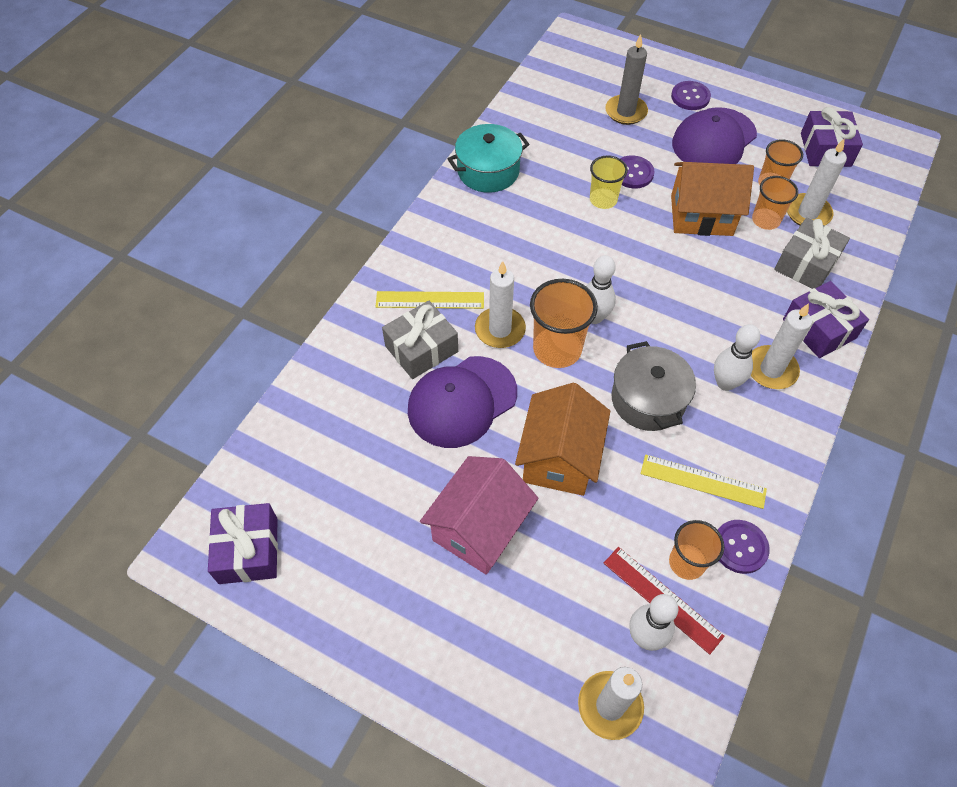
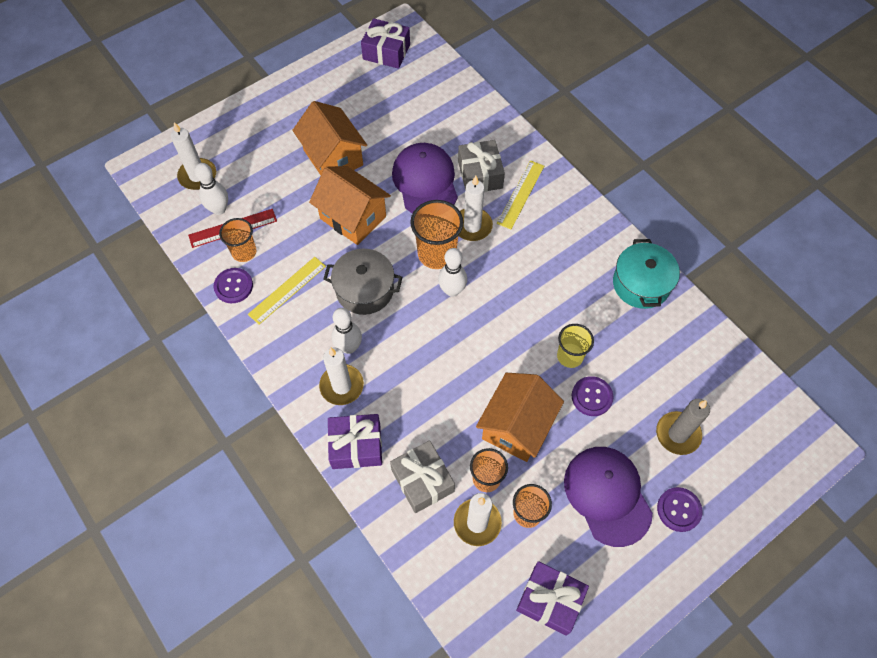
camera: 115 degrees right, 5 degrees up
(479, 528) = (333, 157): pink house -> orange house

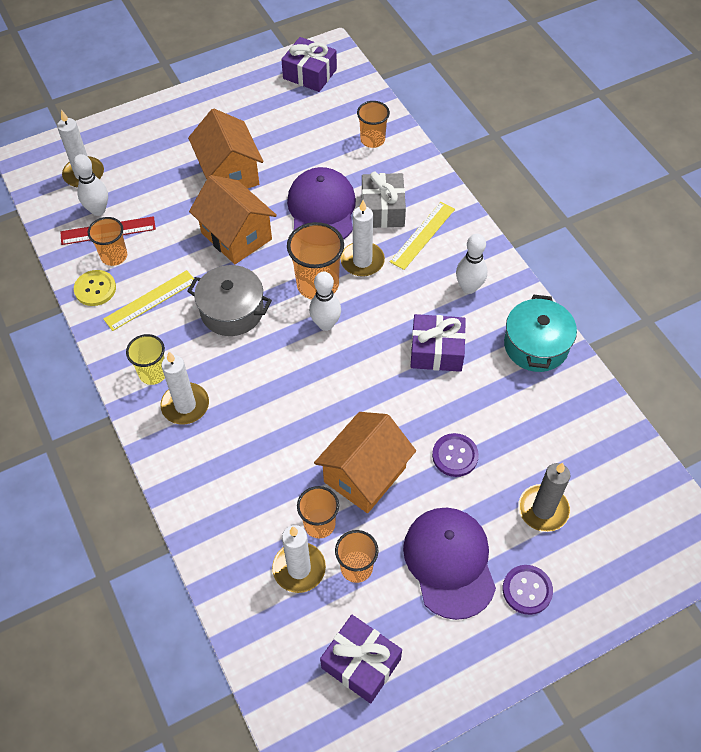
camera: 10 degrees right, 5 degrees down
(233, 286) = (95, 289): purple button -> yellow button
(349, 347) = (202, 367): white bowling pin -> white bowling pin (469, 287)
(356, 446) = (186, 469): purple gift -> purple gift (436, 351)
(422, 481) = (249, 516): grey gift -> none
(457, 109) = (372, 140): none -> orange cup
(570, 356) = (440, 410): yellow cup -> yellow cup (153, 373)

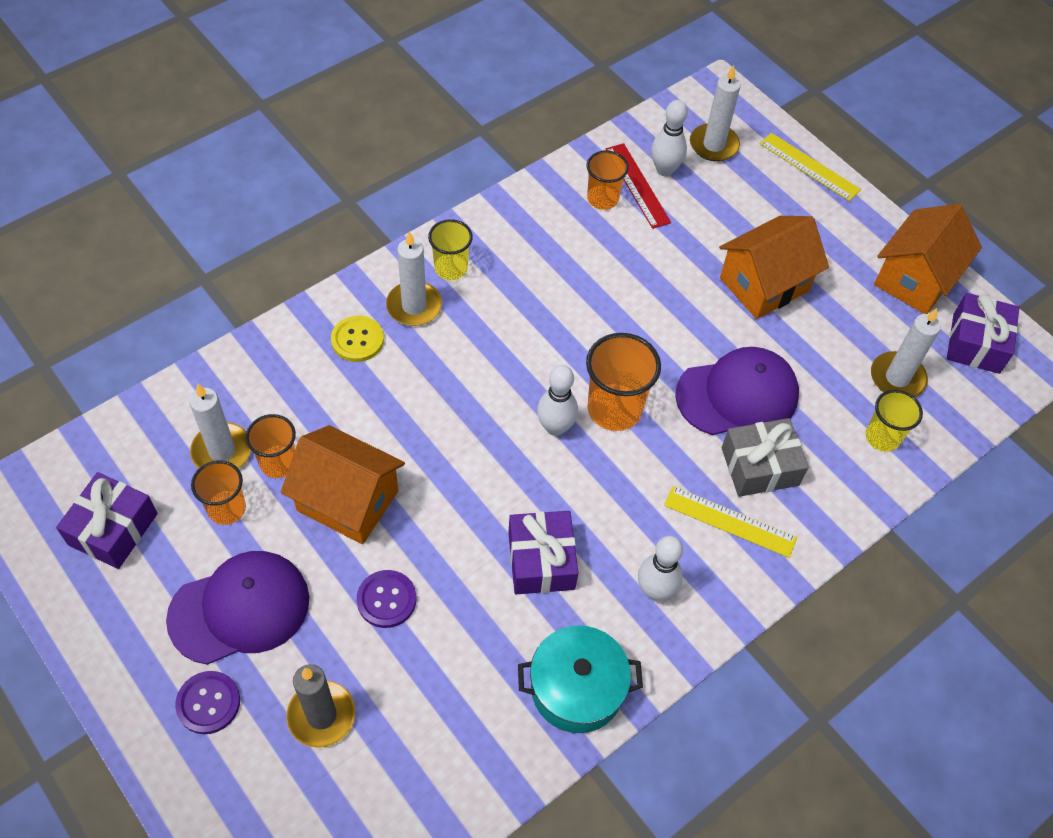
camera: 75 degrees right, 0 degrees up
(95, 289) = (552, 192): yellow button -> yellow button (357, 340)
(150, 300) = (549, 245): yellow ruler -> yellow ruler (809, 167)
(232, 311) = (552, 326): grey pot -> none
(236, 236) = (666, 310): orange house -> orange house (915, 279)
(362, 261) = (665, 454): white candle -> white candle (897, 378)
(372, 140) = (882, 437): orange cup -> yellow cup

